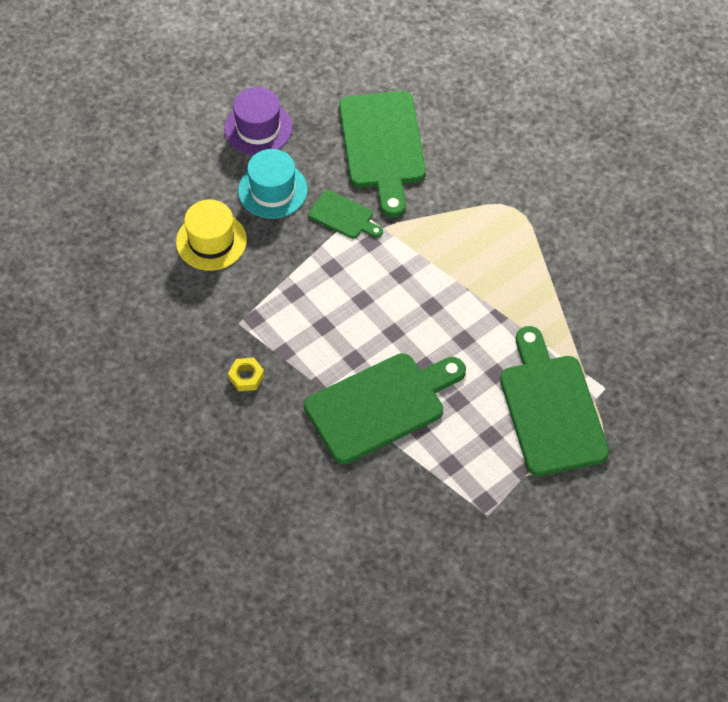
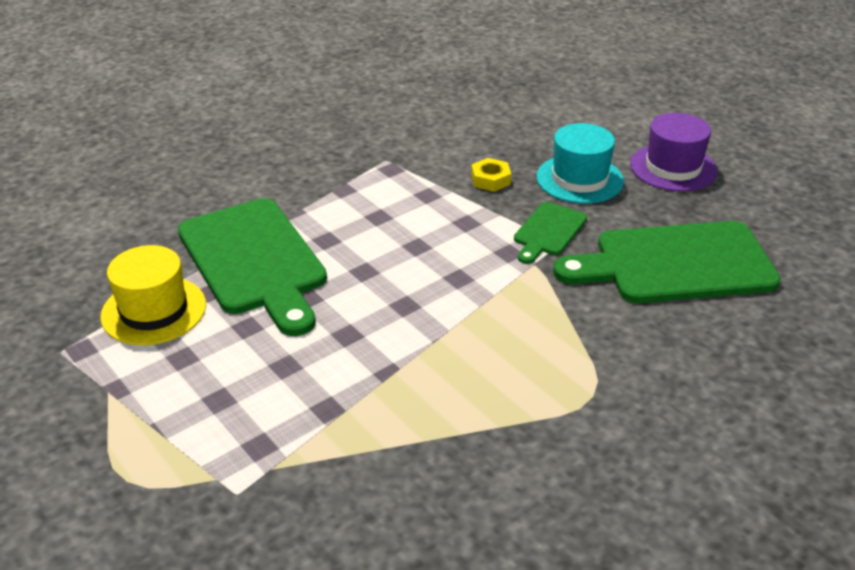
camera: 90 degrees right, 20 degrees down
(211, 241) = (499, 141): yellow hat -> yellow hat (154, 310)
(246, 377) = (313, 166): yellow nut -> yellow nut (490, 180)
(551, 409) = (212, 425): green cutting board -> none

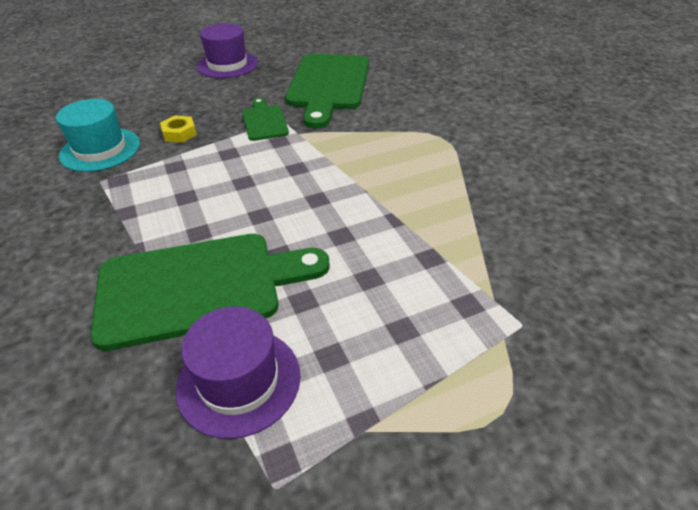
camera: 75 degrees left, 5 degrees up
(154, 310) = (239, 381): yellow hat -> purple hat
(548, 231) = (264, 121): green cutting board -> green cutting board turned 150 degrees counterclockwise
(579, 179) = (211, 98): turquoise hat -> turquoise hat (100, 149)

